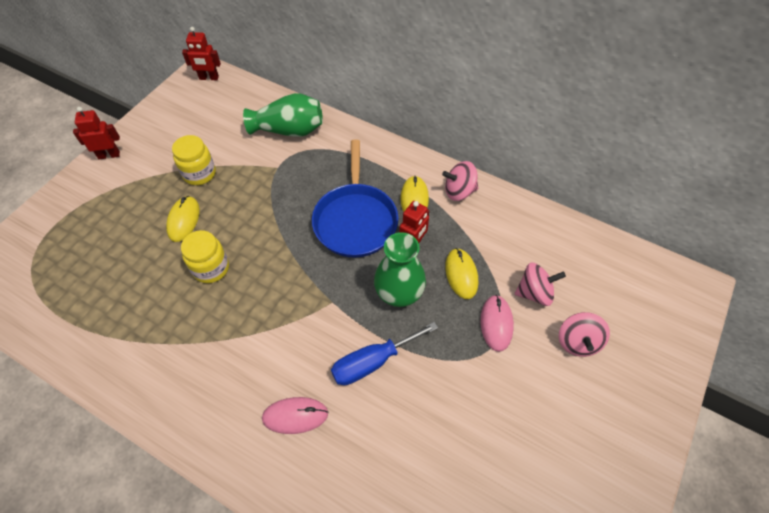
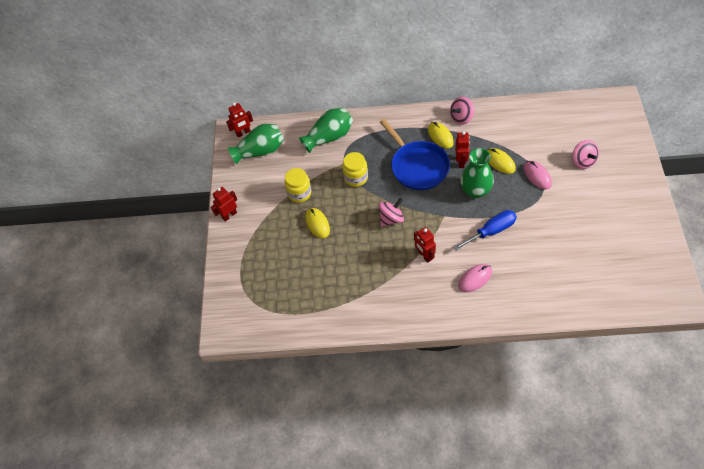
camera: 25 degrees left, 0 degrees up
(206, 106) = (260, 151): none -> green vase
(211, 268) = (360, 239): yellow jar -> yellow jar (356, 177)
(262, 339) = (424, 255): none -> red robot
(373, 362) = (491, 231): blue screwdriver -> blue screwdriver turned 150 degrees counterclockwise
(534, 293) = (544, 149): pink spinning top -> pink spinning top (391, 219)

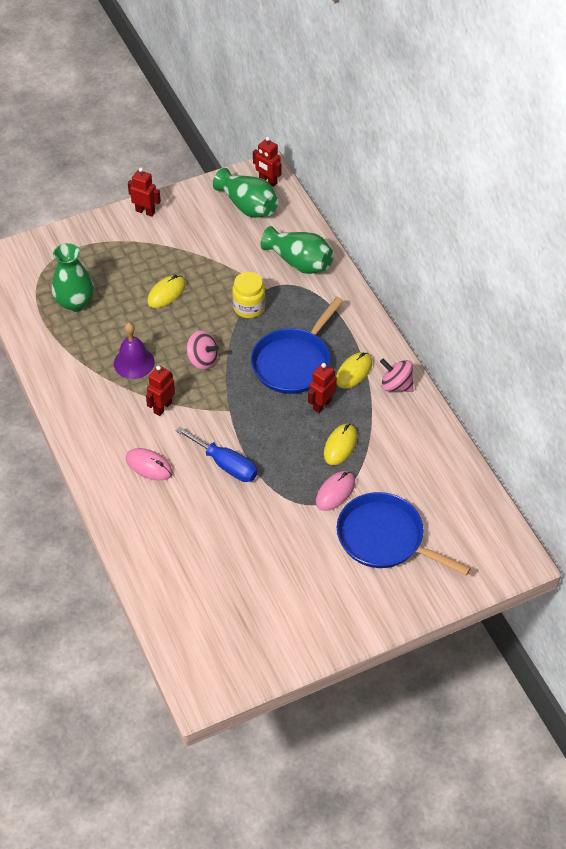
camera: 60 degrees right, 5 degrees down
(299, 193) = (202, 262): yellow jar -> none
(374, 262) = (134, 363): none -> purple bell
(461, 162) = (322, 405): red robot -> red robot turned 150 degrees clockwise
(475, 190) = (282, 432): green vase -> green vase (75, 303)
(583, 161) = (384, 538): pink spinning top -> blue pan

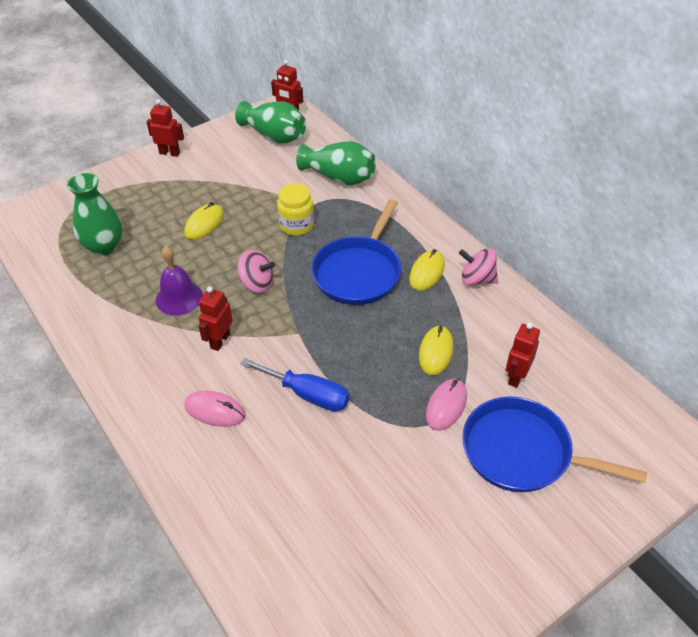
camera: 10 degrees left, 5 degrees down
(322, 405) = (402, 311): red robot -> red robot (516, 377)

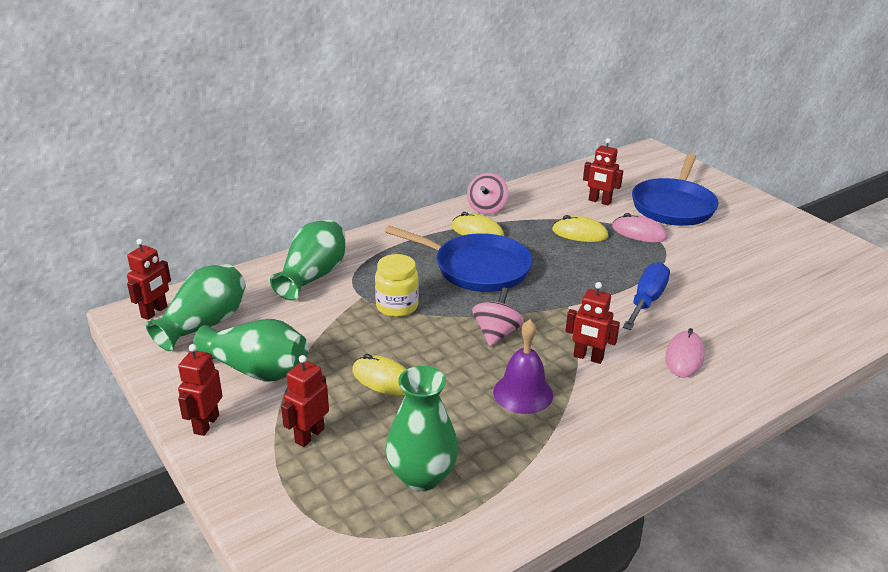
camera: 90 degrees left, 15 degrees down
(151, 195) = (309, 435): none -> red robot
(220, 166) = (257, 370): none -> green vase

